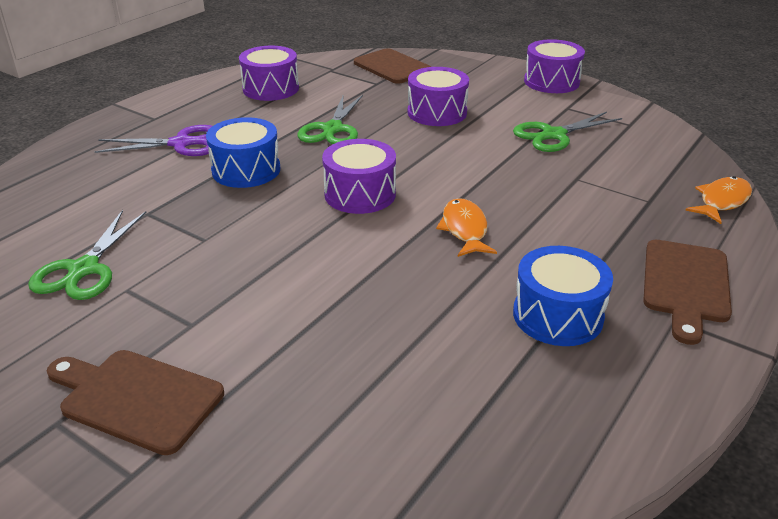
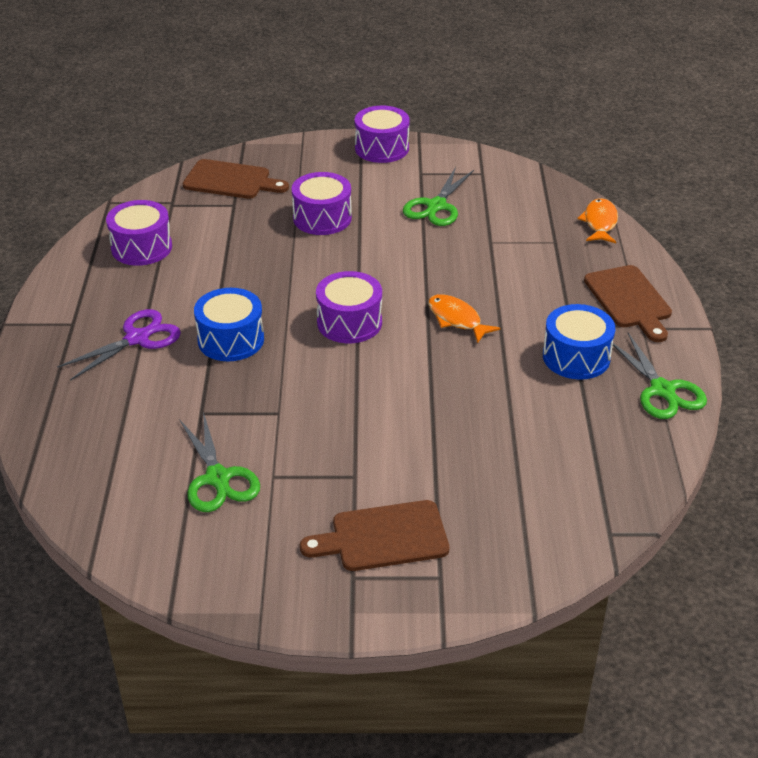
camera: 35 degrees left, 5 degrees up
(332, 129) = (254, 270): green scissors -> green scissors (662, 390)

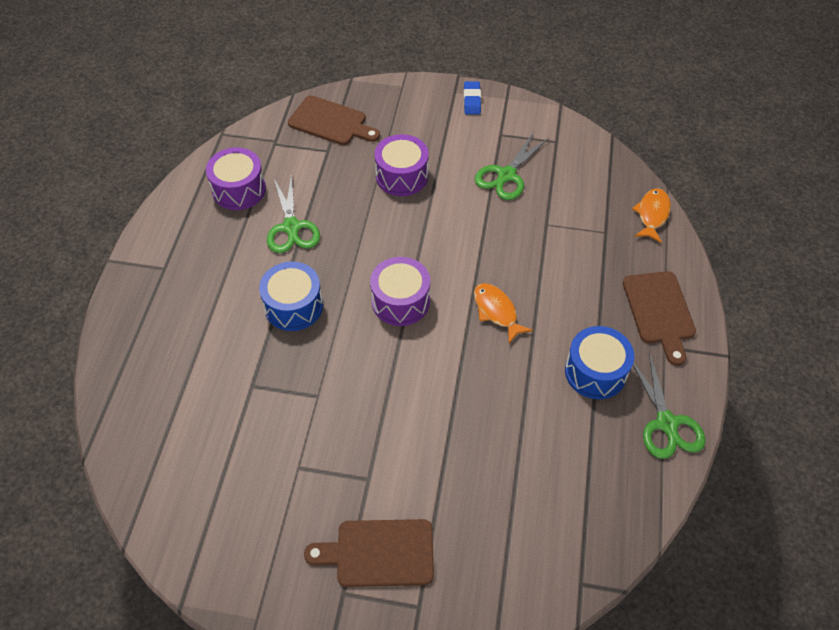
camera: 10 degrees right, 15 degrees up
(137, 338) = (214, 293): purple scissors -> none
(218, 478) = (251, 462): green scissors -> green scissors (291, 227)
(381, 148) = (472, 100): purple drum -> blue eraser

